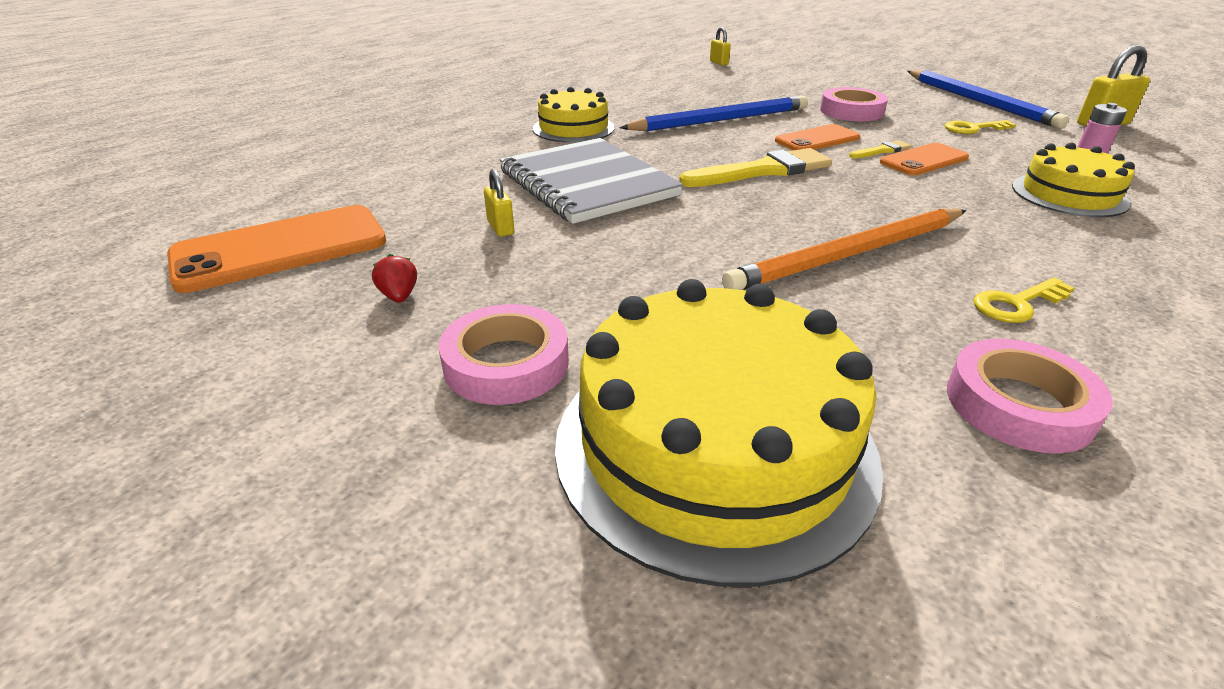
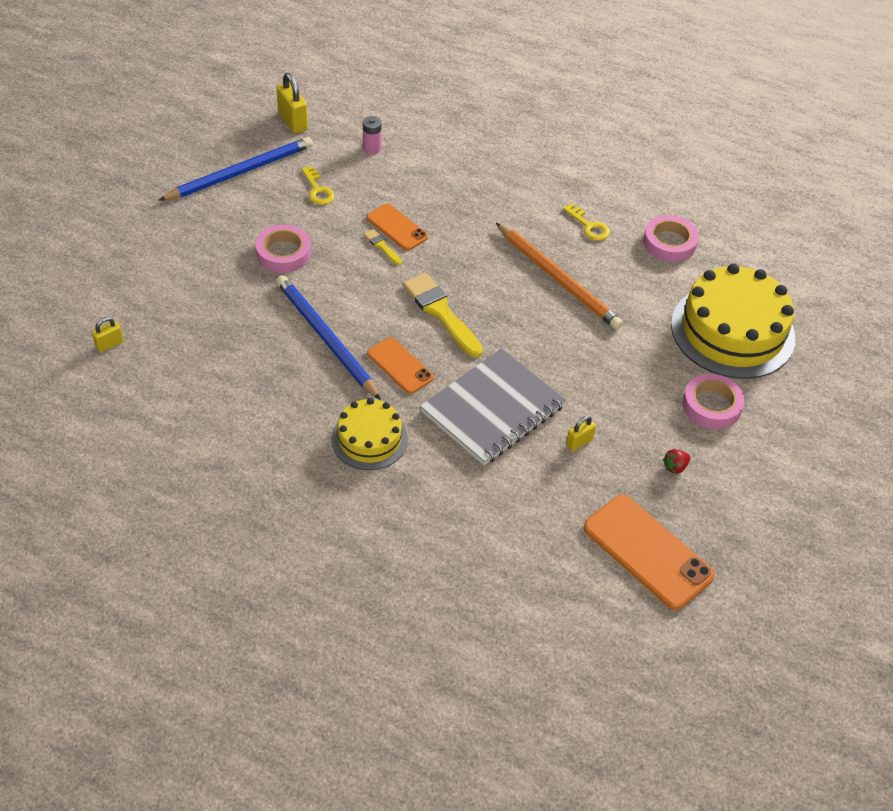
camera: 105 degrees left, 15 degrees up
(817, 139) = (364, 279): orange phone -> orange phone (400, 366)
(1069, 195) = (442, 174): yellow cake -> none

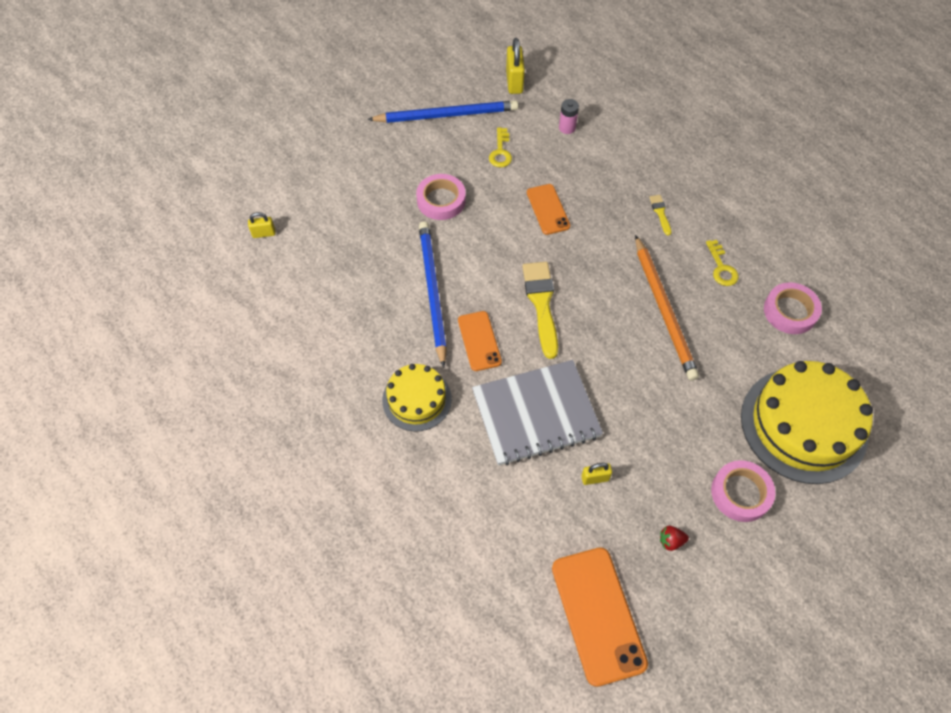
camera: 30 degrees right, 10 degrees up
(382, 246) = (525, 223): yellow brush -> yellow brush (660, 213)

